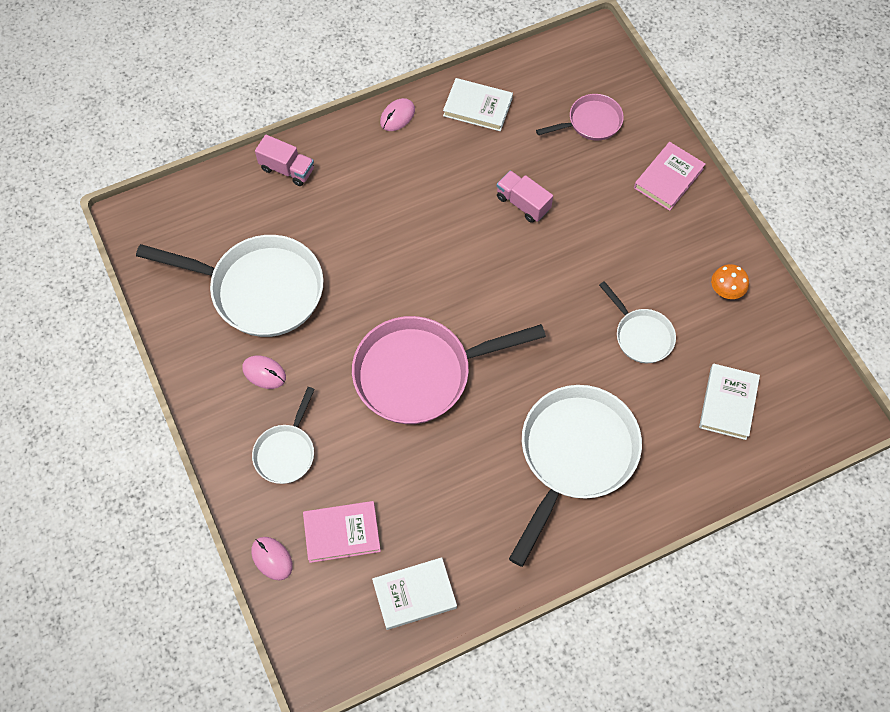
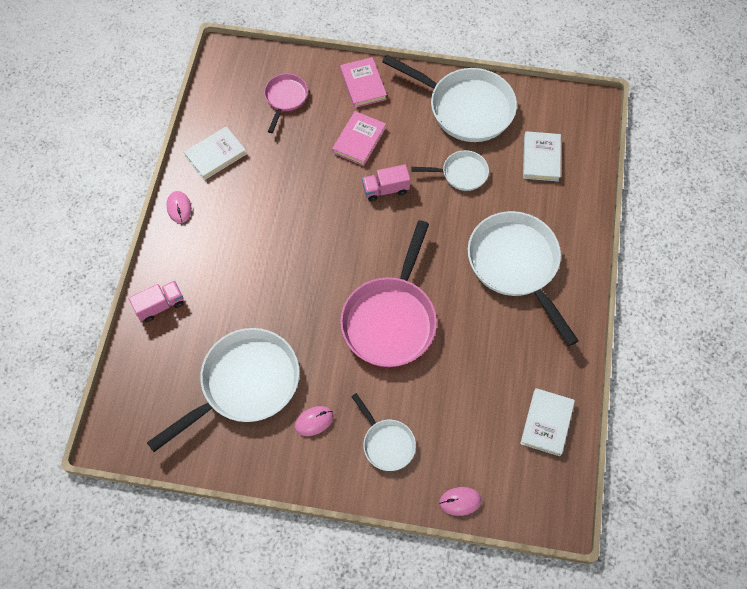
camera: 55 degrees left, 0 degrees up
(342, 533) = (472, 442): pink book -> pink book (359, 140)
(523, 203) = (313, 177): pink truck -> pink truck (385, 189)
(726, 290) = (465, 108): orange mushroom -> white pan
(728, 403) = (541, 158): white book -> white book turned 45 degrees clockwise

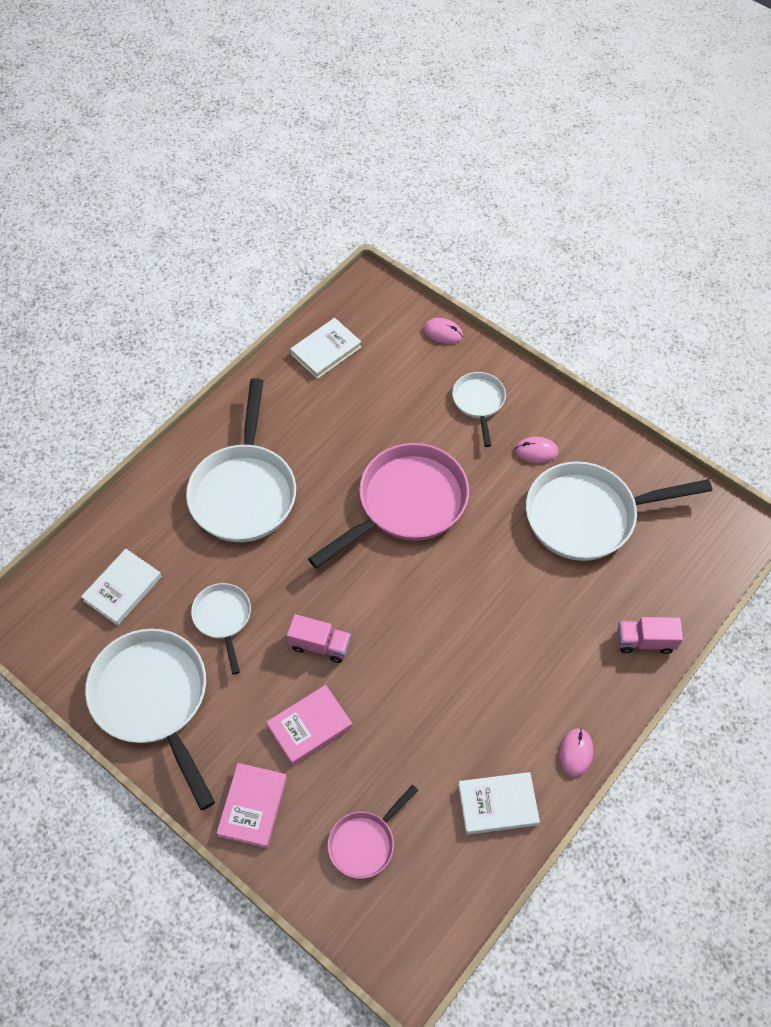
camera: 150 degrees left, 5 degrees down
(461, 173) = (223, 618): white pan -> white pan turned 45 degrees clockwise

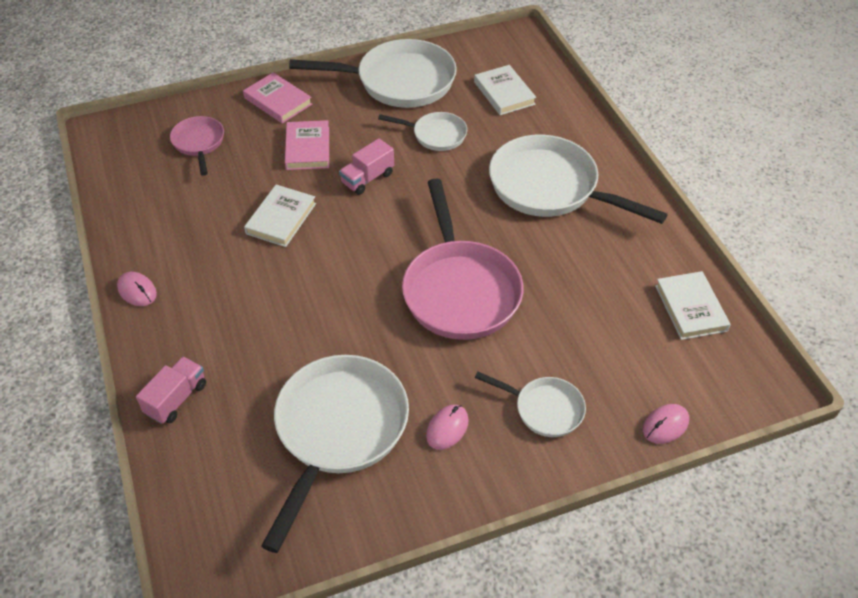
camera: 120 degrees right, 10 degrees down
(498, 804) = (150, 223): white book -> white book (281, 218)

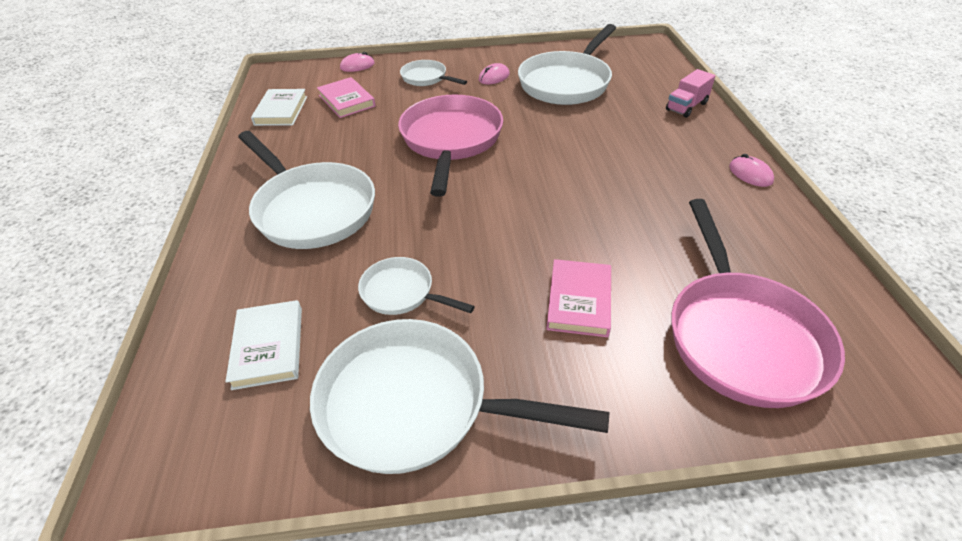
camera: 165 degrees left, 5 degrees down
(199, 143) = (740, 335): pink pan -> pink pan, size x1.93
(278, 101) = (626, 398): pink book -> pink book (346, 101)
(281, 218) = (612, 218): white book -> none
(367, 178) = (507, 248): pink truck -> none

